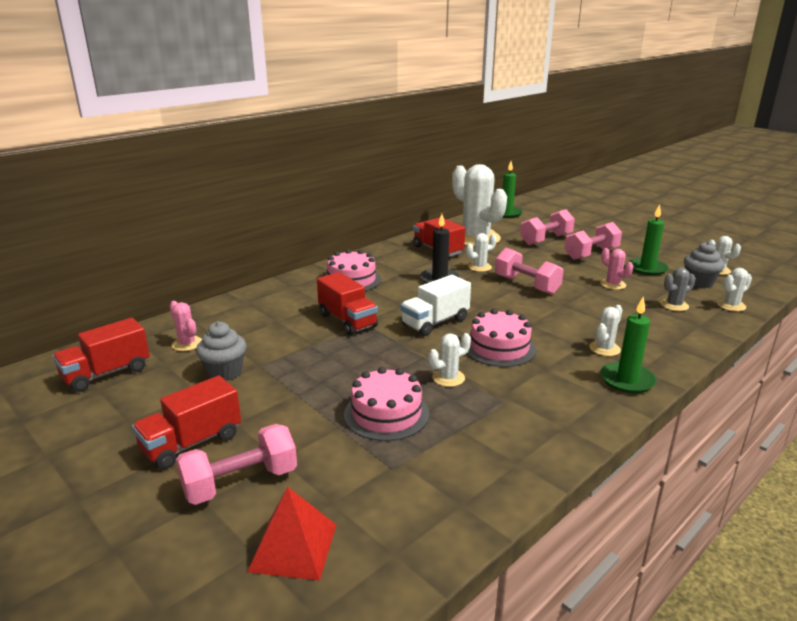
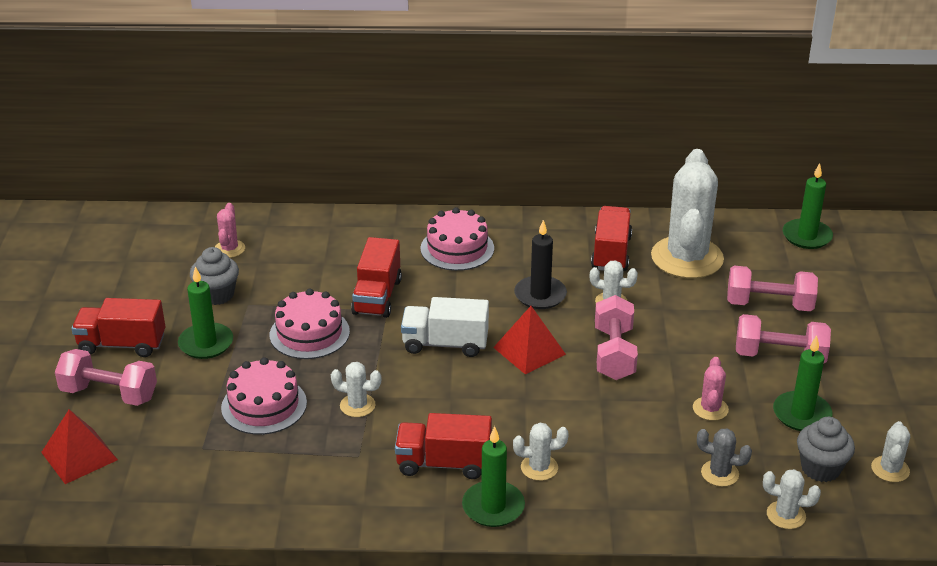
camera: 45 degrees right, 10 degrees up
(107, 373) = (147, 247): red truck -> red truck (444, 463)
(269, 403) = (206, 343): none -> green candle
(485, 303) = (529, 350): none -> red pyramid
(499, 348) = (450, 405): pink cake -> pink cake (309, 333)

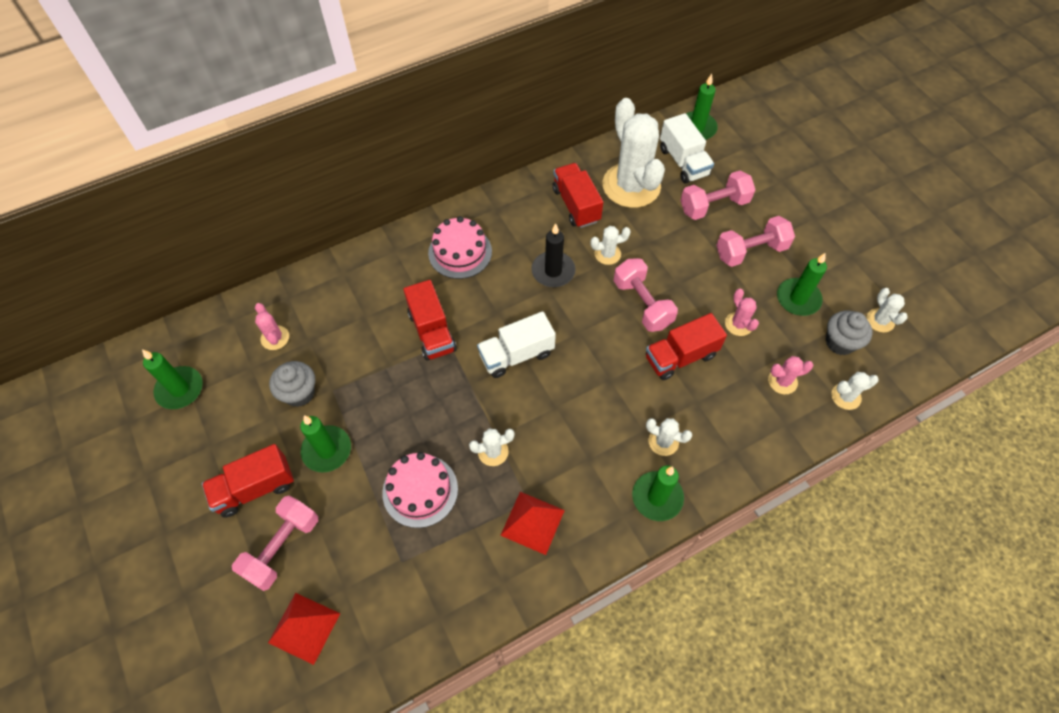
camera: 30 degrees left, 25 degrees up
(109, 394) = (282, 547): pink dumbbell -> pink dumbbell turned 45 degrees counterclockwise
(119, 254) = (180, 389): none -> green candle
(309, 333) = (404, 396): pink cake -> none
(444, 463) = (595, 474): red truck -> red truck (680, 356)
(529, 350) = (581, 331): red pyramid -> red pyramid (532, 522)
(539, 468) = (663, 441): white cactus -> white cactus turned 60 degrees clockwise
(719, 473) = (782, 381): grey cactus -> pink cactus
(765, 258) = (683, 162): none -> white truck

